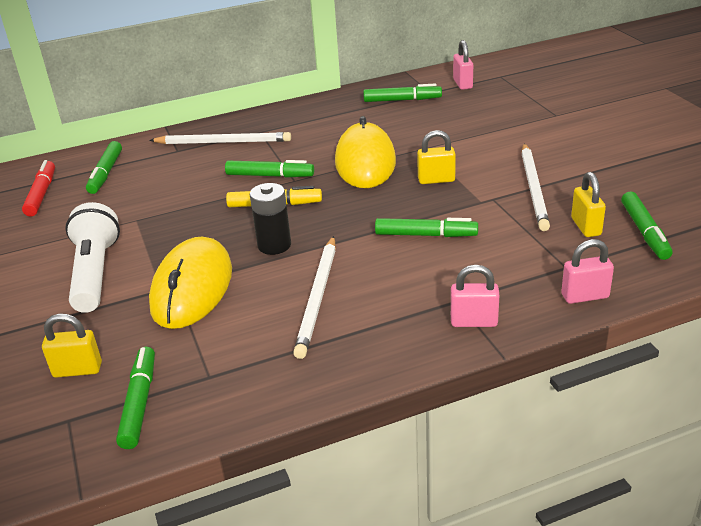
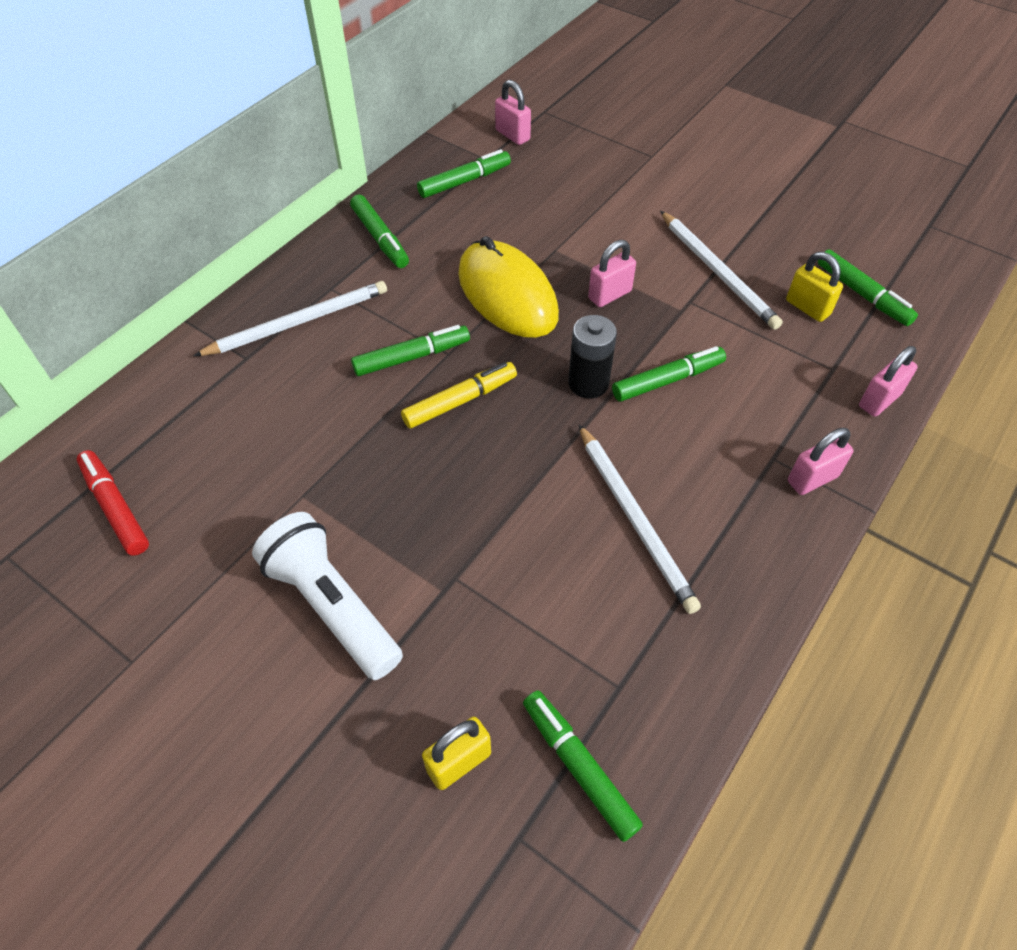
camera: 35 degrees left, 20 degrees up
(105, 173) = (179, 434): green marker -> green marker (380, 238)
(192, 288) = (480, 571): yellow mouse -> none
(274, 245) = (517, 464): black battery -> black battery (588, 383)
(436, 180) = (609, 295): yellow padlock -> pink padlock

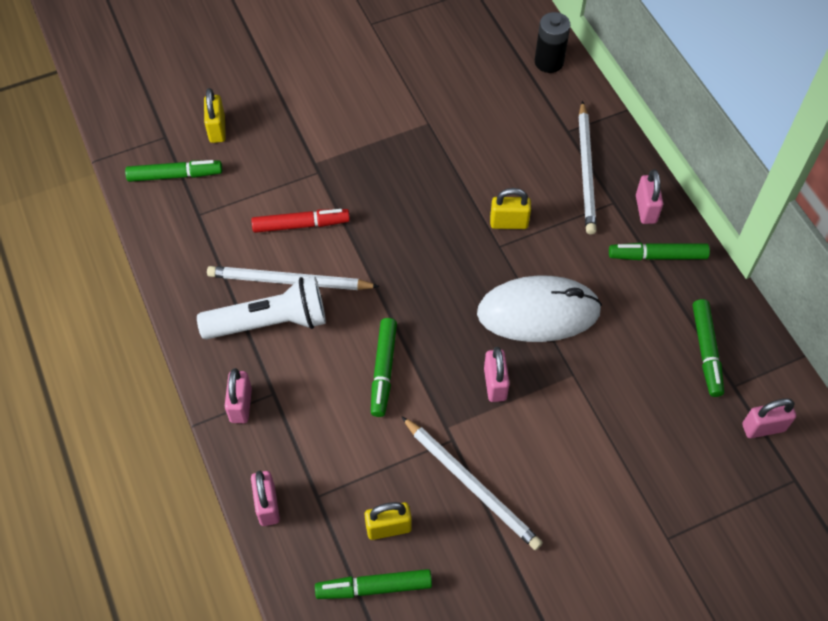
camera: 120 degrees right, 5 degrees up
(116, 507) = (478, 39): red marker -> red marker (301, 225)
(325, 263) = (645, 209): none -> pink padlock
(332, 606) = (342, 111): white flashlight -> white flashlight (270, 322)
(412, 357) = (509, 223): green marker -> yellow padlock
(460, 401) = (449, 233): yellow marker -> none
(507, 295) = (538, 312): yellow mouse -> white mouse
(588, 383) = (414, 317): black battery -> black battery (549, 62)
(718, 272) = (471, 485): white pencil -> white pencil turned 135 degrees counterclockwise

